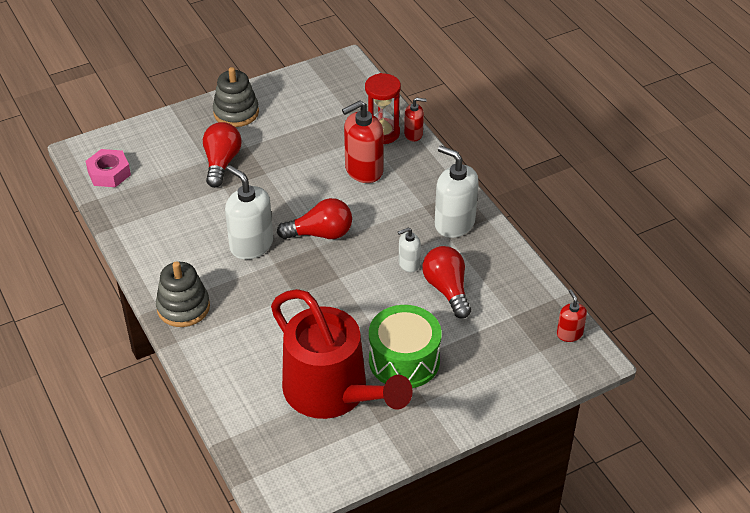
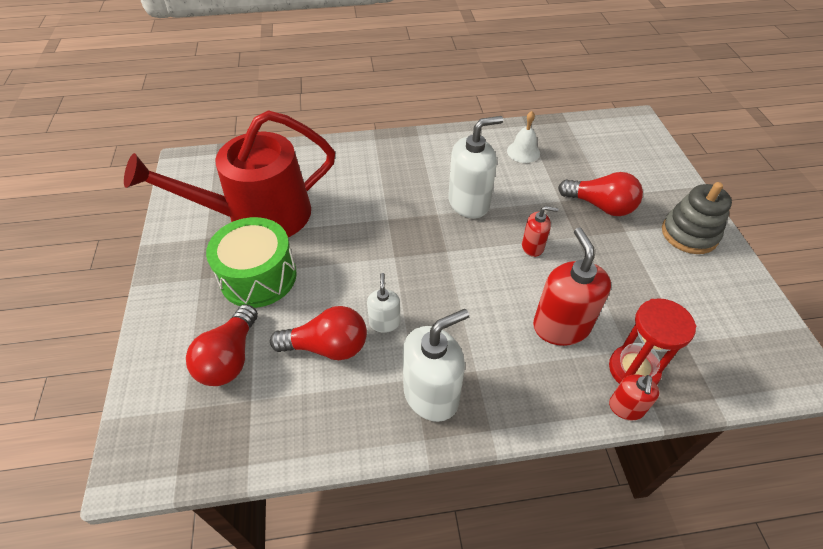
camera: 110 degrees right, 5 degrees up
(109, 173) = (600, 132): pink nut -> none
(160, 222) = (523, 152): none -> white bell
(183, 307) = (410, 148): grey stacking toy -> none
(321, 234) = (464, 258): red light bulb -> red light bulb (230, 358)
(569, 334) = (184, 455): red soap dispenser -> red soap dispenser (532, 247)

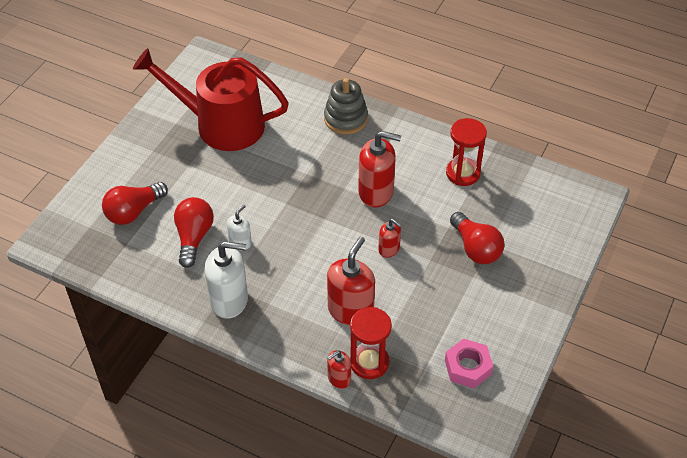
camera: 35 degrees right, 0 degrees up
(258, 276) = (188, 169): green drum -> none
(328, 346) = (194, 237): red light bulb -> red light bulb turned 120 degrees counterclockwise
(469, 203) = (376, 192): white soap dispenser -> red soap dispenser
(523, 152) = (463, 173): white bell -> red hourglass
(689, 234) = (521, 306): grey stacking toy -> grey stacking toy (345, 119)
(715, 315) = (468, 367): none -> pink nut

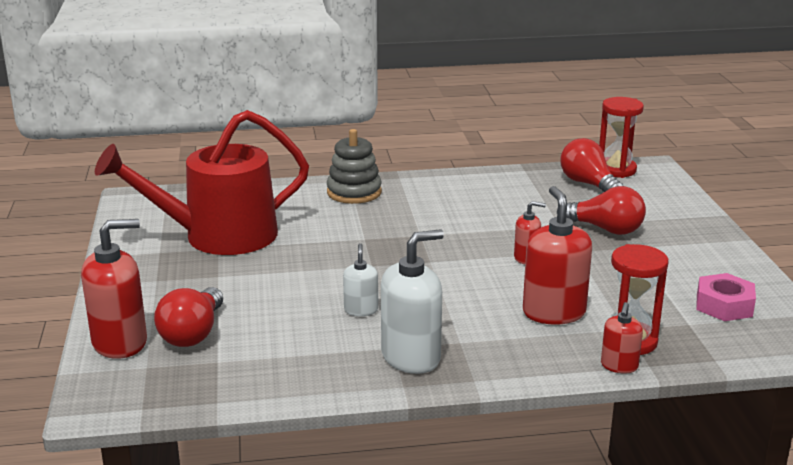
camera: 35 degrees left, 25 degrees down
(194, 237) = (299, 326): red light bulb -> red light bulb (588, 184)
(376, 192) = (456, 227): red soap dispenser -> red soap dispenser (120, 342)
(463, 173) = (520, 190): red hourglass -> red hourglass (616, 170)

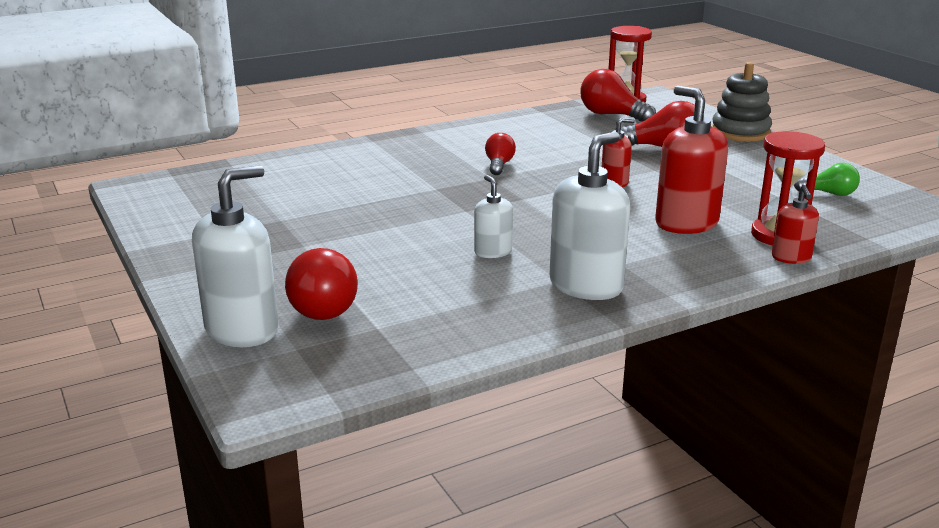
camera: 20 degrees left, 0 degrees up
(120, 342) = (242, 330): red soap dispenser -> white soap dispenser
(219, 236) = (272, 208): red watering can -> none
(354, 192) = (387, 150): grey stacking toy -> grey stacking toy (740, 132)
(437, 223) = (499, 165): none -> red light bulb
(724, 305) = (829, 193): pink nut -> green light bulb

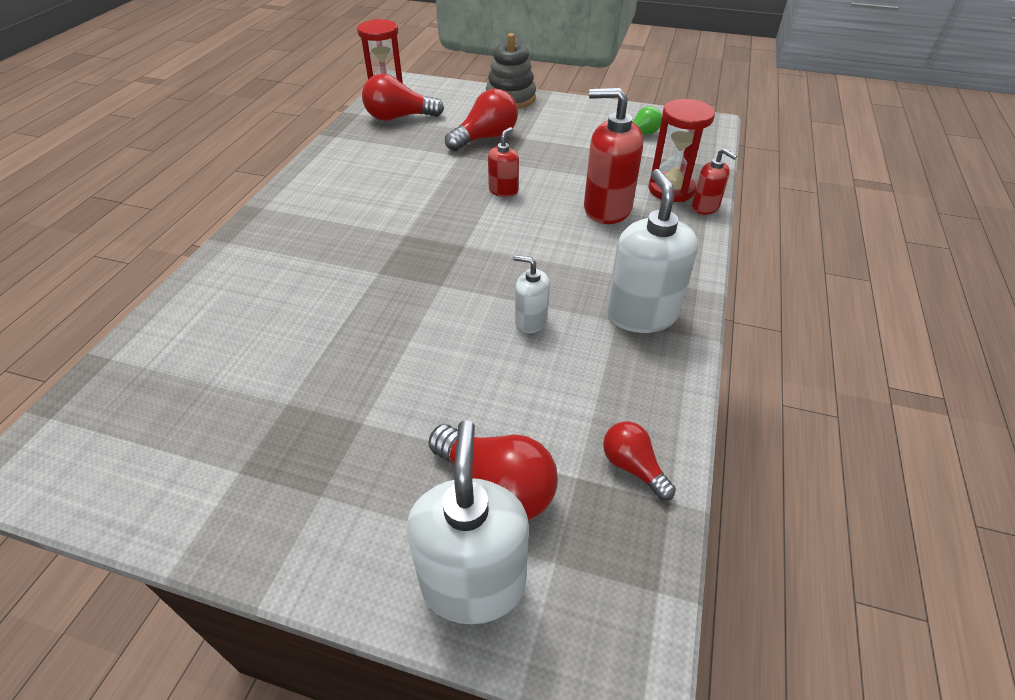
camera: 45 degrees left, 20 degrees up
(499, 165) = (391, 216): red light bulb -> red light bulb (633, 467)

